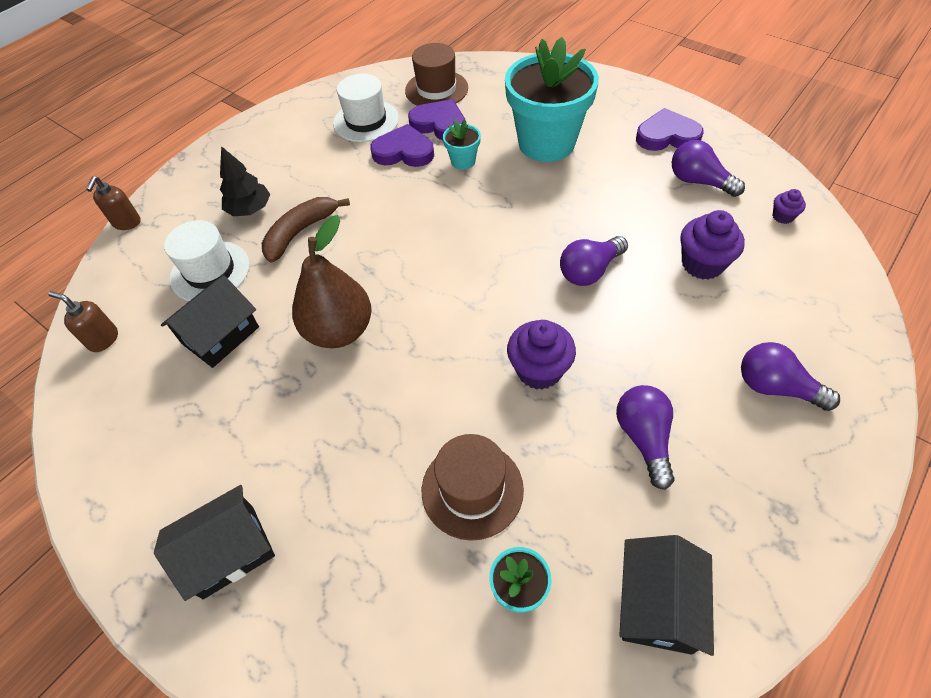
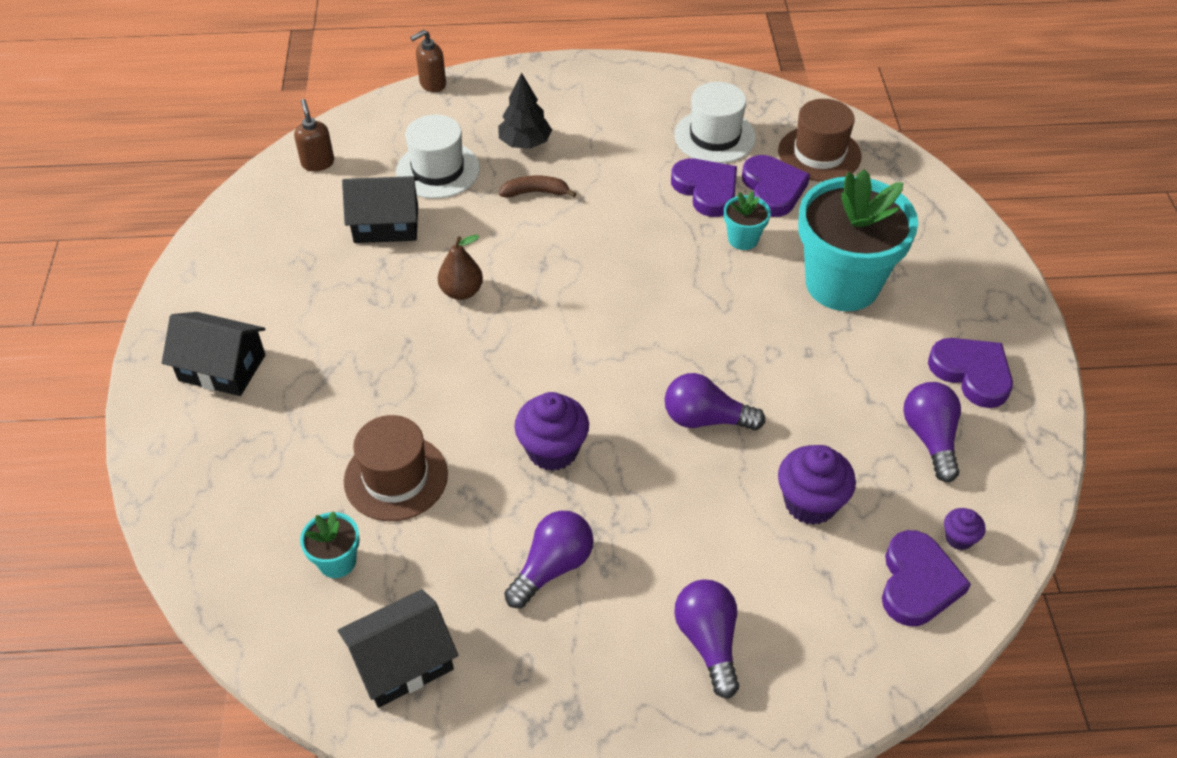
camera: 45 degrees right, 5 degrees down
(300, 232) = (535, 192): brown banana -> brown banana, size x0.65
(339, 331) = (461, 291): brown pear -> brown pear, size x0.56
(802, 255) = (917, 583): none -> purple heart

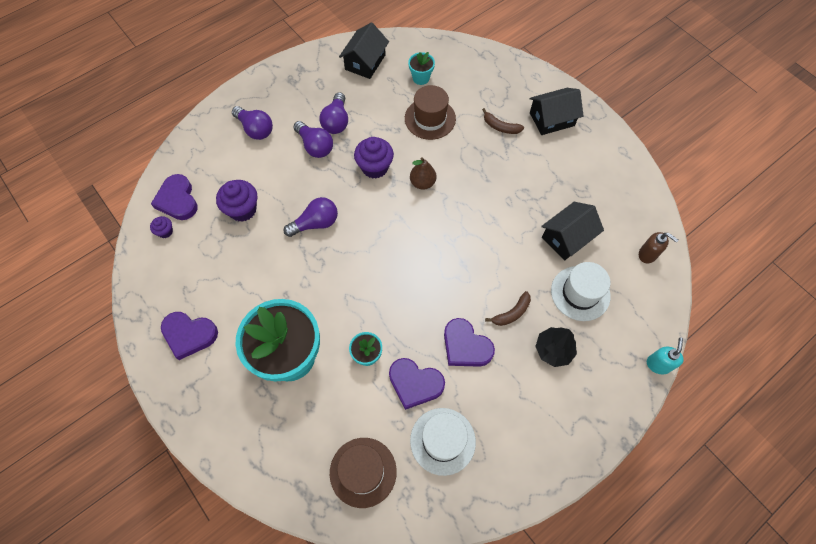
camera: 145 degrees right, 15 degrees up
(306, 400) = (500, 127): none -> brown banana
(432, 84) = (658, 364): brown soap dispenser -> turquoise soap dispenser
(461, 291) = (488, 221): brown pear -> brown pear (422, 183)
(773, 189) = (374, 413): purple heart -> purple heart (465, 346)
(930, 438) = (198, 278): purple light bulb -> purple light bulb (315, 146)

